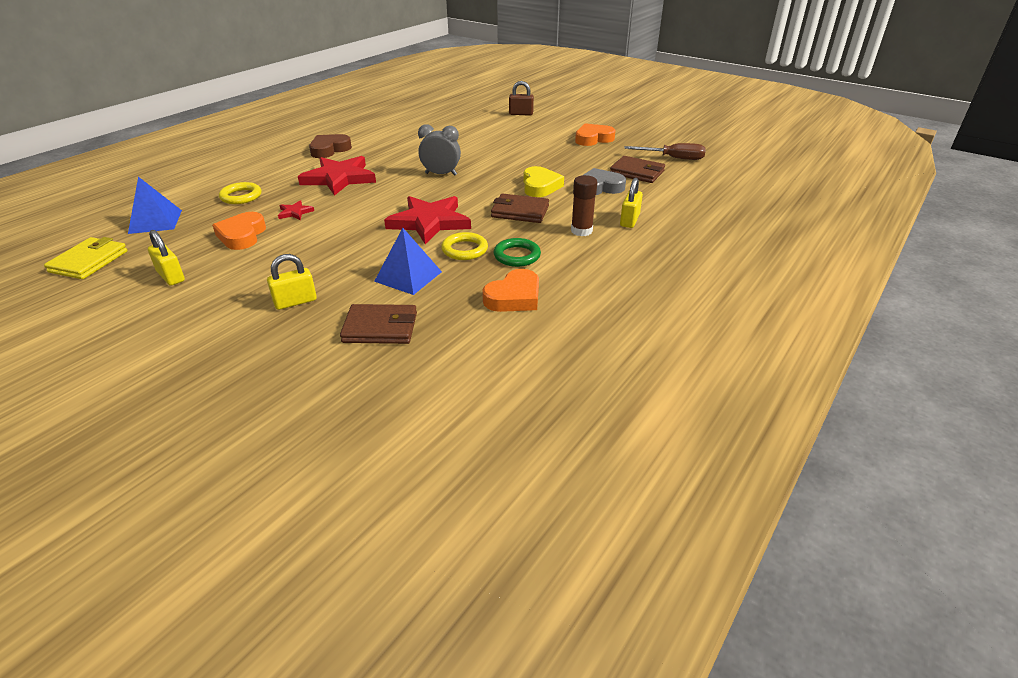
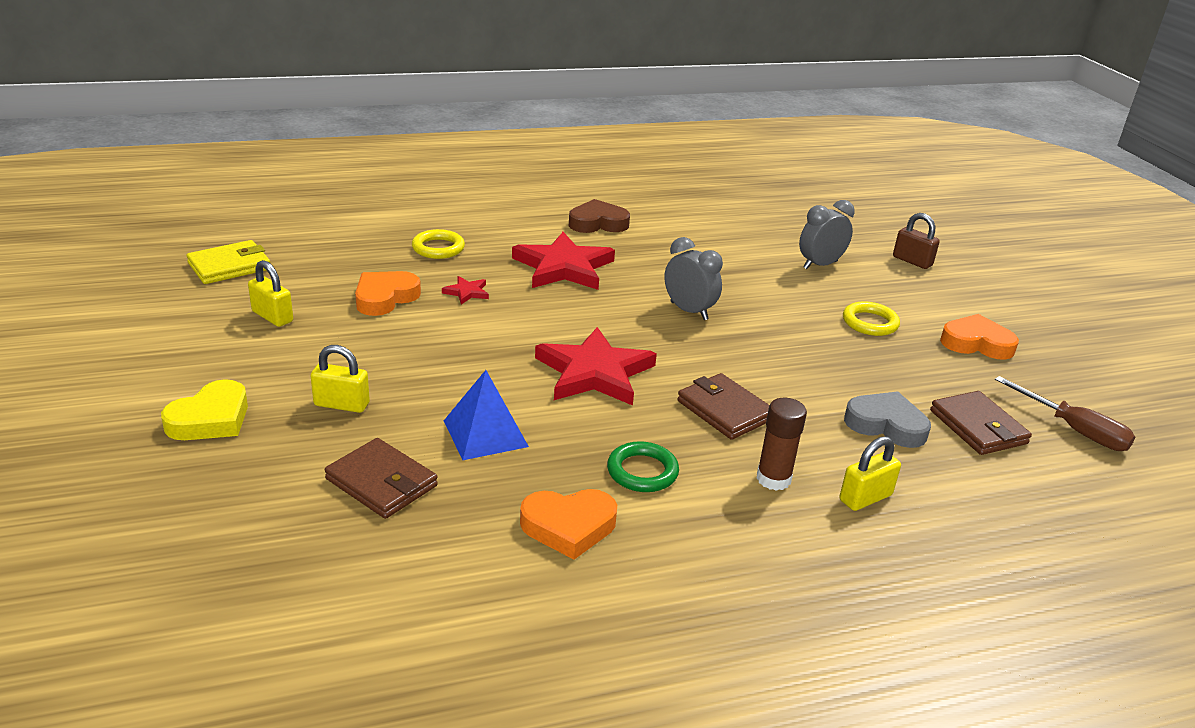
camera: 35 degrees right, 5 degrees down
(155, 221) = (329, 245): blue pyramid -> none
(171, 276) = (272, 317): yellow padlock -> yellow padlock turned 45 degrees counterclockwise
(464, 250) = (590, 430): yellow ring -> yellow ring (870, 323)
(479, 130) = (820, 265): none -> grey clock
(540, 186) = (800, 385): yellow heart -> yellow heart (210, 419)

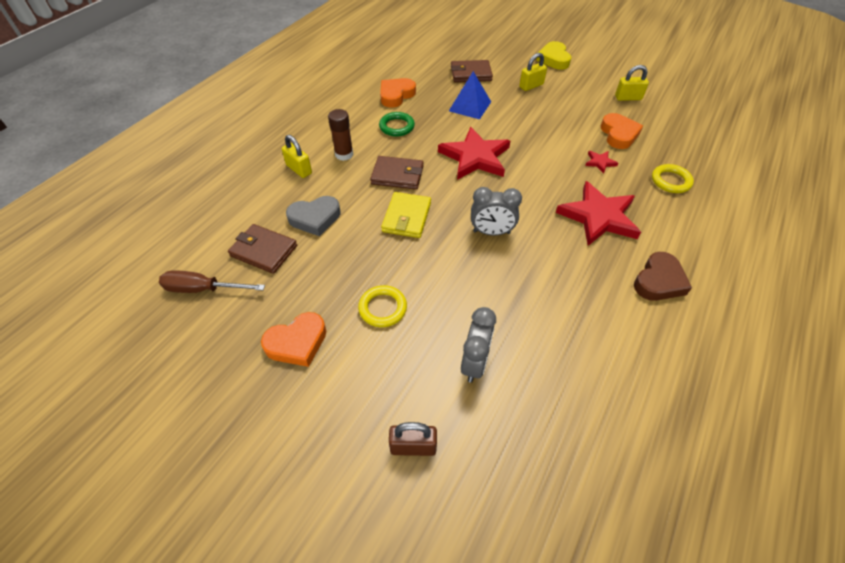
camera: 140 degrees right, 20 degrees up
(229, 266) = (699, 106): yellow wallet -> yellow wallet (407, 217)
(865, 498) = (299, 169): yellow padlock -> yellow padlock turned 60 degrees counterclockwise

